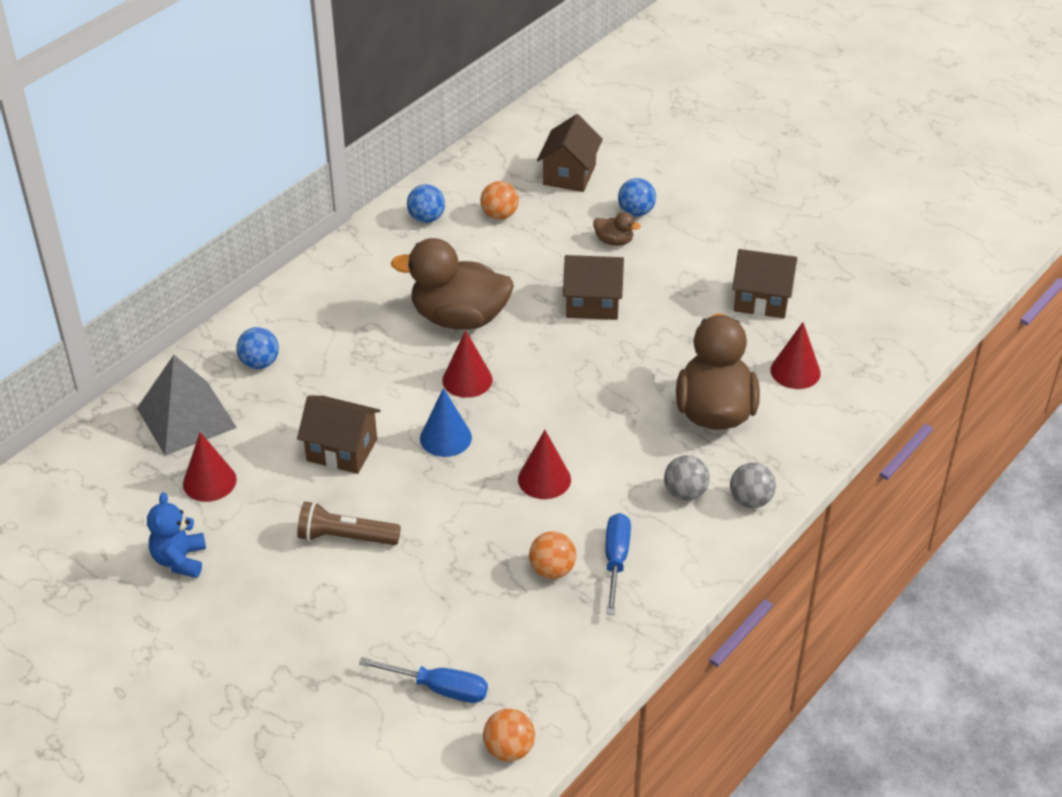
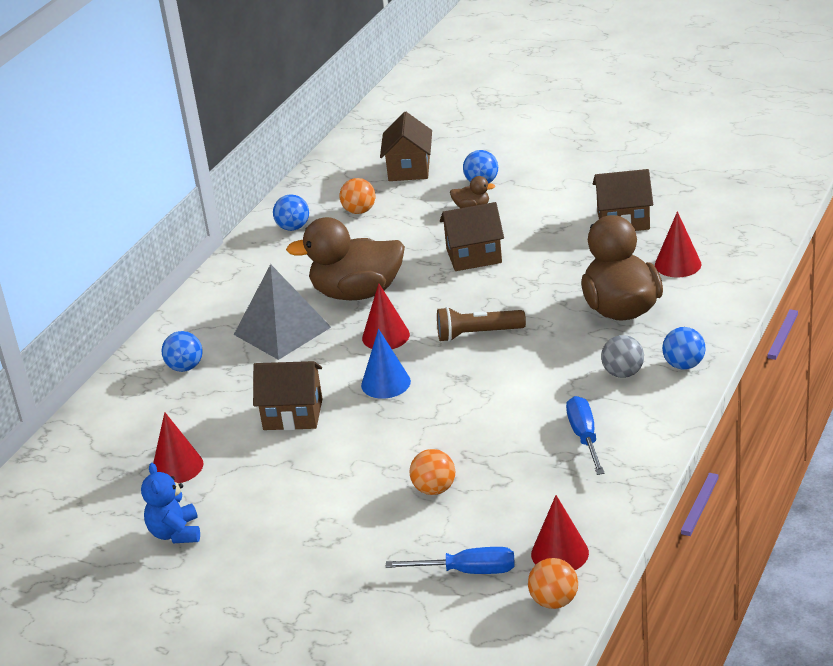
camera: 10 degrees left, 10 degrees down
(186, 418) = (133, 424): grey pyramid -> grey pyramid (282, 331)
(345, 537) = (326, 479): brown flashlight -> brown flashlight (478, 334)
(544, 479) = (491, 392): red cone -> red cone (559, 553)
(552, 570) = (530, 458): orange ball -> orange ball (434, 489)
(750, 500) = (684, 365): grey ball -> blue ball

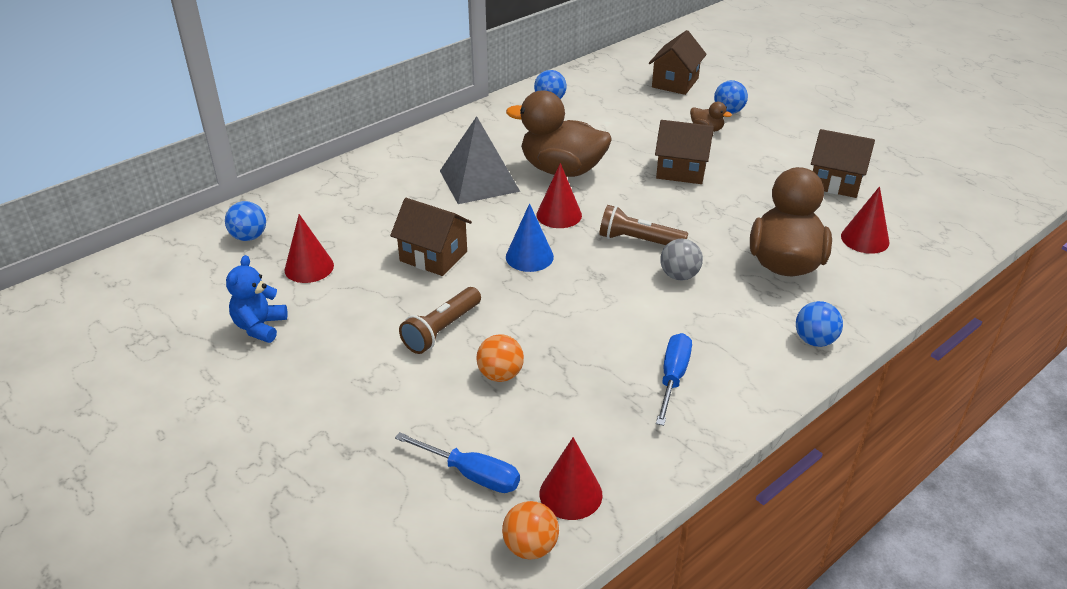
camera: 20 degrees right, 5 degrees up
(185, 367) = (382, 185): blue ball -> blue ball (249, 237)
(352, 473) = (442, 330): none -> brown flashlight
(359, 211) = (611, 104): orange ball -> none
(623, 373) = (749, 326): grey ball -> grey ball (679, 275)

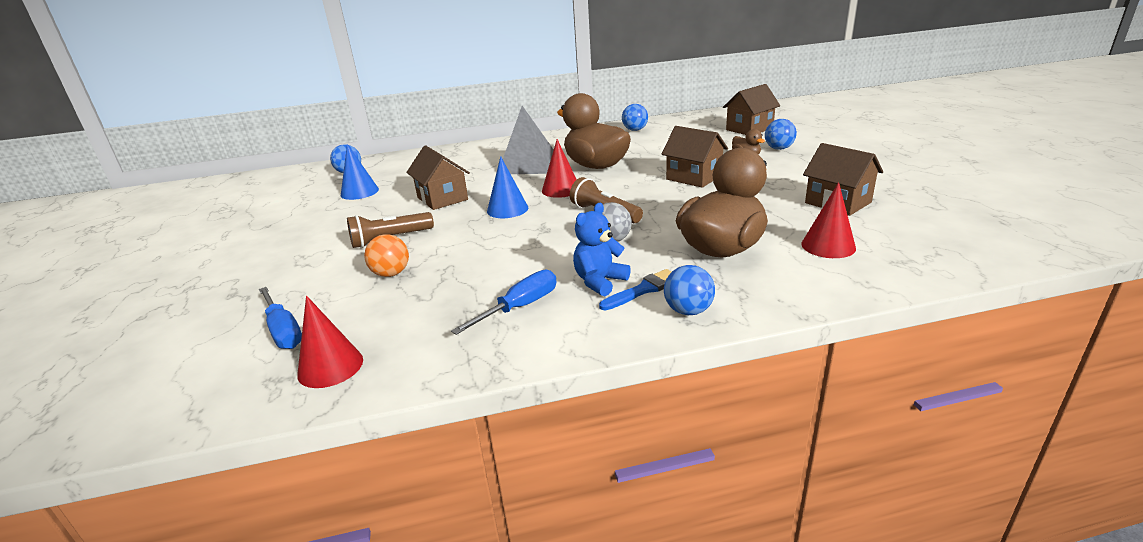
camera: 30 degrees right, 10 degrees down
(260, 327) = (288, 216): blue teddy bear -> blue teddy bear (599, 281)
(309, 267) = (359, 192): red cone -> blue cone
(530, 547) = (250, 395): orange ball -> none
(760, 327) = (643, 289): none -> blue brush

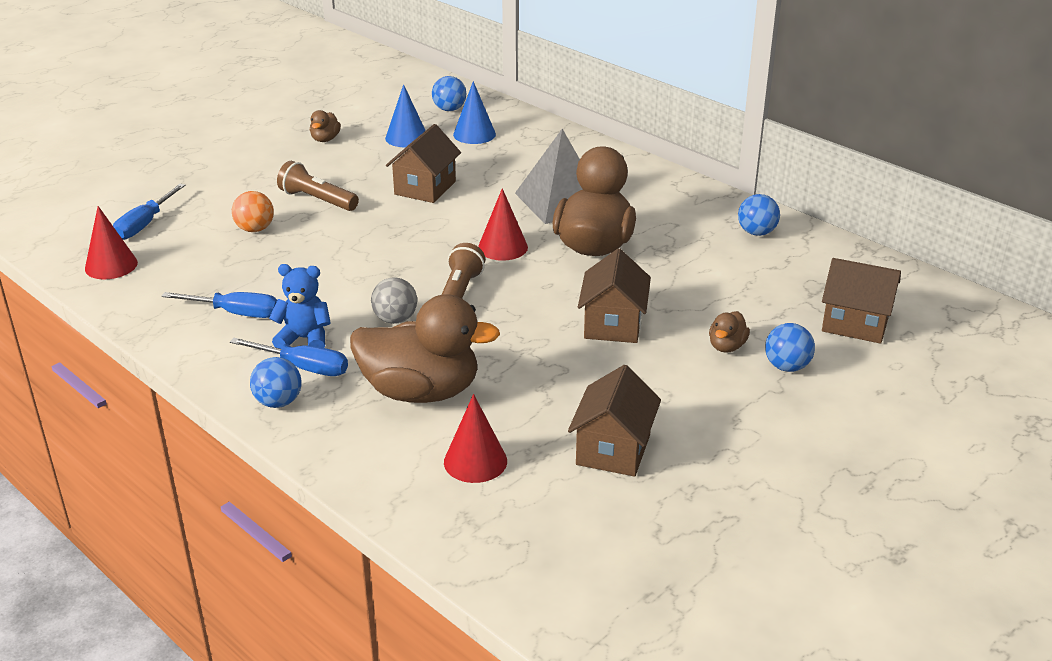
camera: 55 degrees right, 5 degrees up
(301, 220) = (325, 139): none -> brown duck
(507, 209) = (426, 234): blue cone -> blue cone (474, 134)
(643, 289) = (303, 367): blue brush -> blue screwdriver

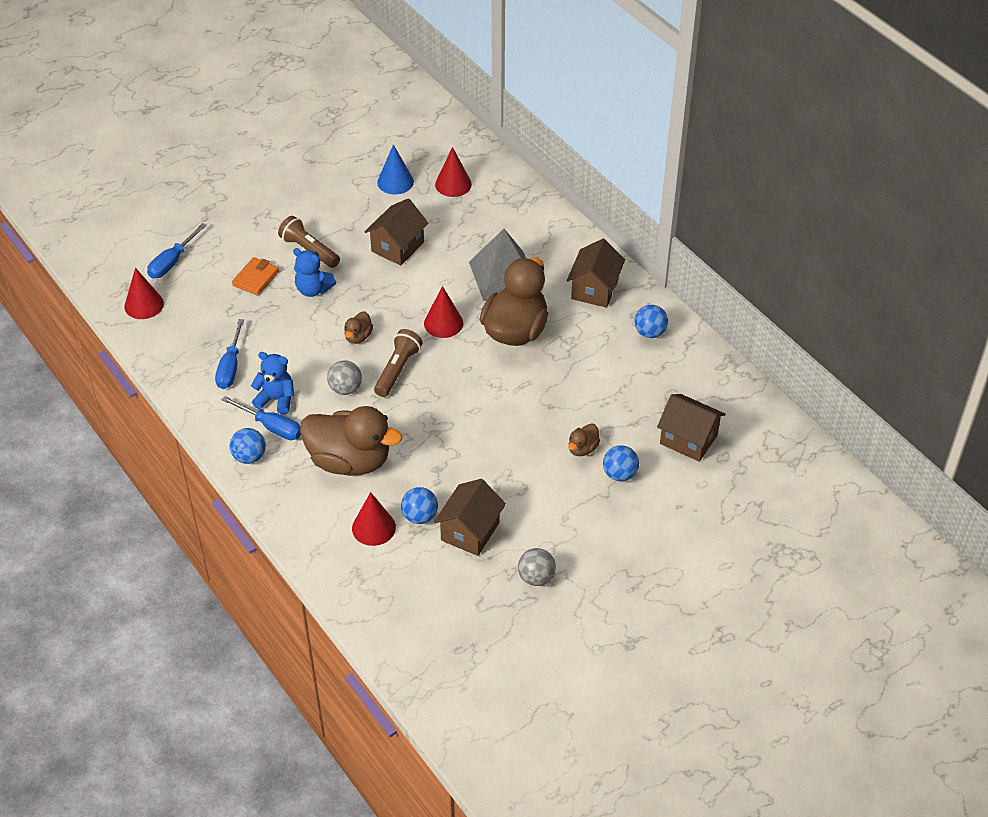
camera: 10 degrees right, 15 degrees up
(236, 313) = (230, 367): blue screwdriver -> blue screwdriver turned 75 degrees clockwise
(255, 229) = (256, 278): orange ball -> orange wallet
(325, 139) = (327, 176): brown duck -> brown duck (358, 337)
(330, 232) = (313, 289): none -> blue teddy bear
(449, 109) = (439, 149): blue ball -> blue ball (420, 516)
(474, 134) = (453, 184): blue cone -> red cone
(613, 324) = (505, 415): brown house -> brown house (594, 289)
(727, 492) = (536, 577): none -> grey ball

